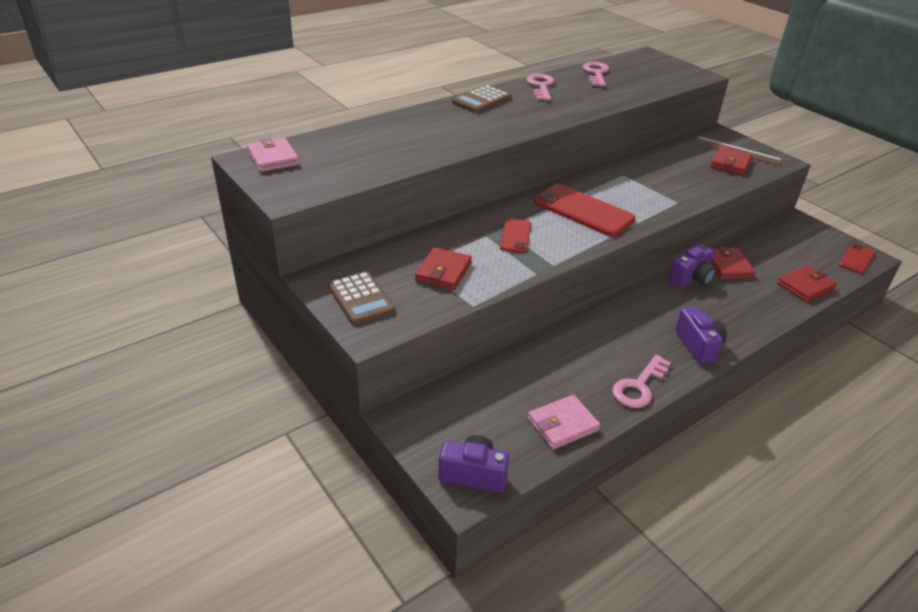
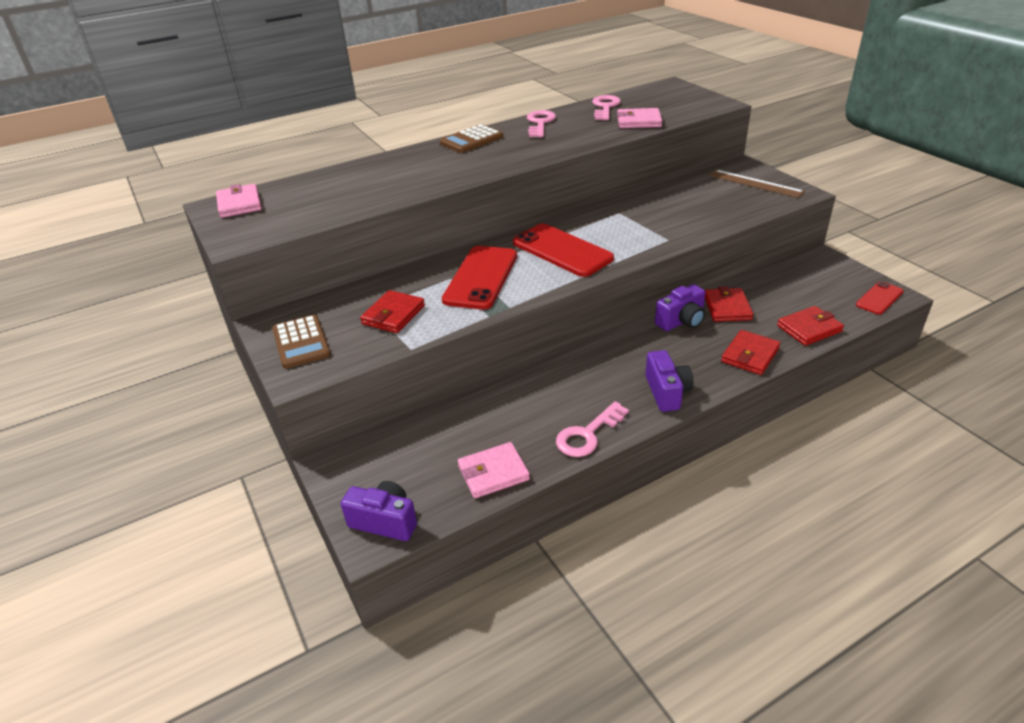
camera: 10 degrees right, 0 degrees up
(515, 236) = (481, 277): red phone -> red phone, size x1.81
(633, 89) = (638, 121): none -> pink wallet
(730, 163) = (743, 197): red wallet -> red wallet (750, 355)

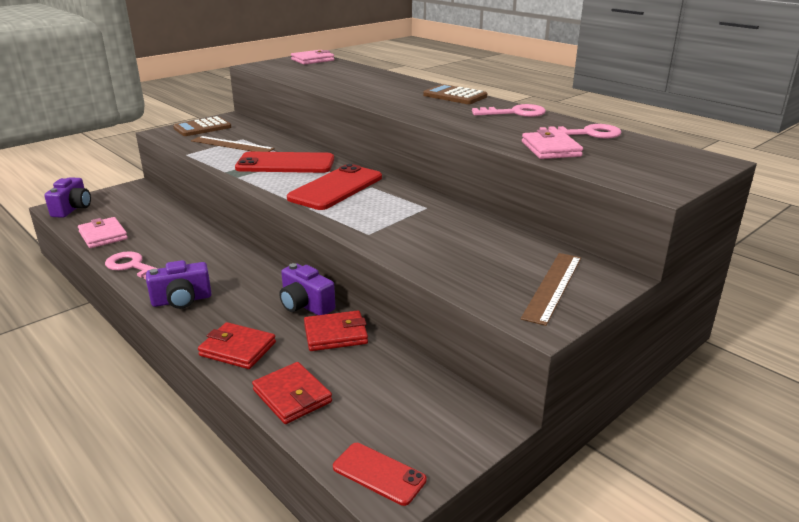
camera: 75 degrees right, 10 degrees down
(393, 315) = (232, 145): red wallet -> brown ruler

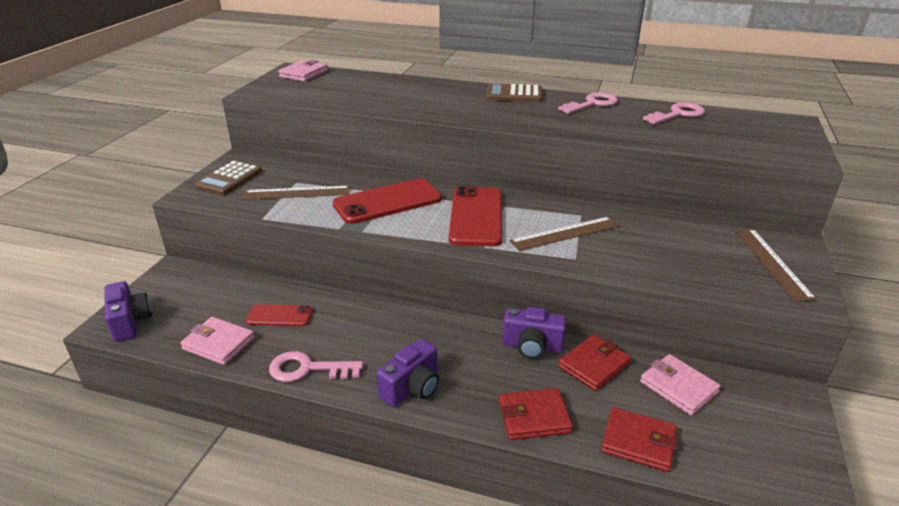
camera: 30 degrees left, 5 degrees up
(379, 473) = (785, 479): red phone -> red phone (279, 316)
(390, 216) = (565, 233): none -> brown ruler
(550, 149) = (680, 137): pink wallet -> pink wallet (678, 387)

